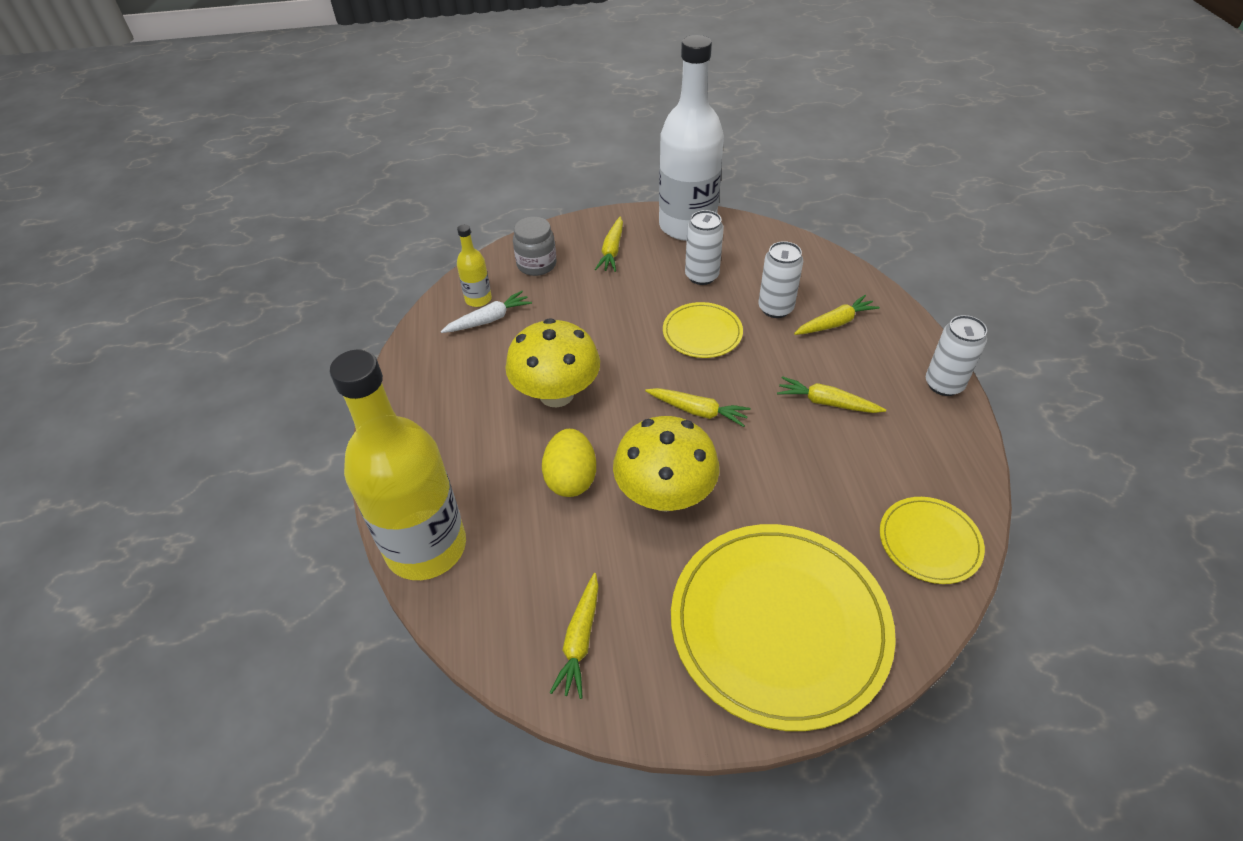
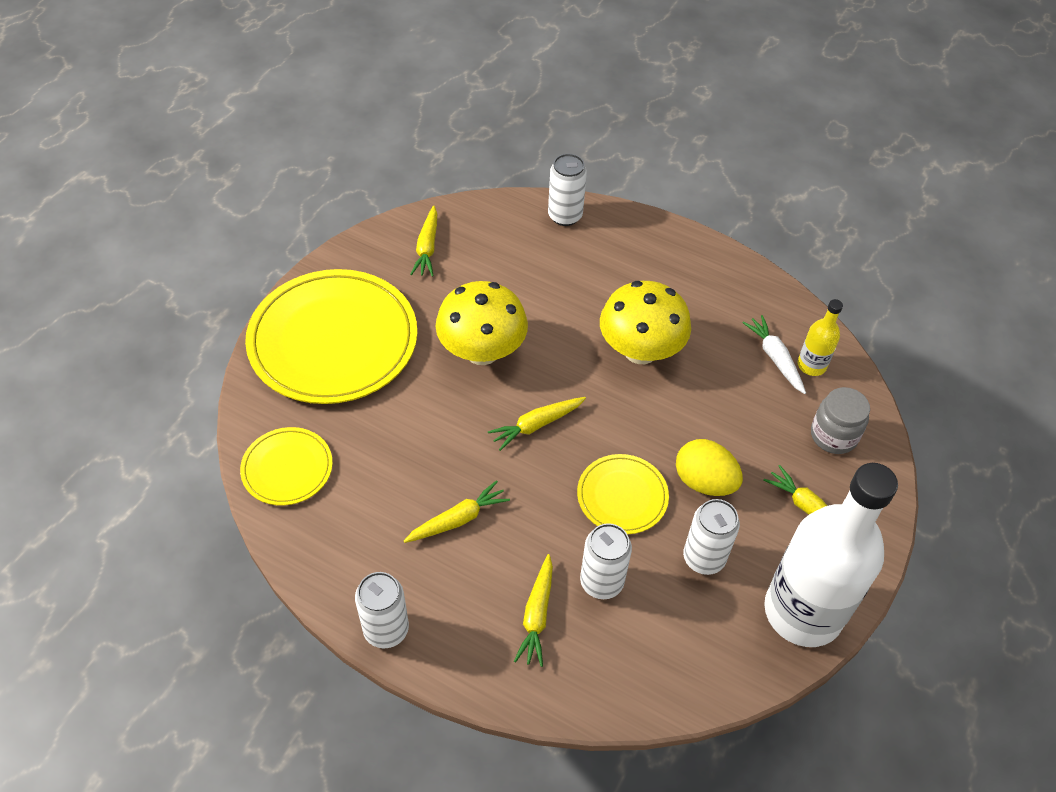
camera: 125 degrees right, 5 degrees up
(426, 547) = (565, 216): yellow bottle -> white can
(489, 319) = (775, 358): white carrot -> white carrot turned 150 degrees clockwise
(571, 479) = (548, 311): yellow egg -> yellow egg (704, 482)
(580, 640) = (427, 248): yellow carrot -> yellow carrot turned 135 degrees counterclockwise

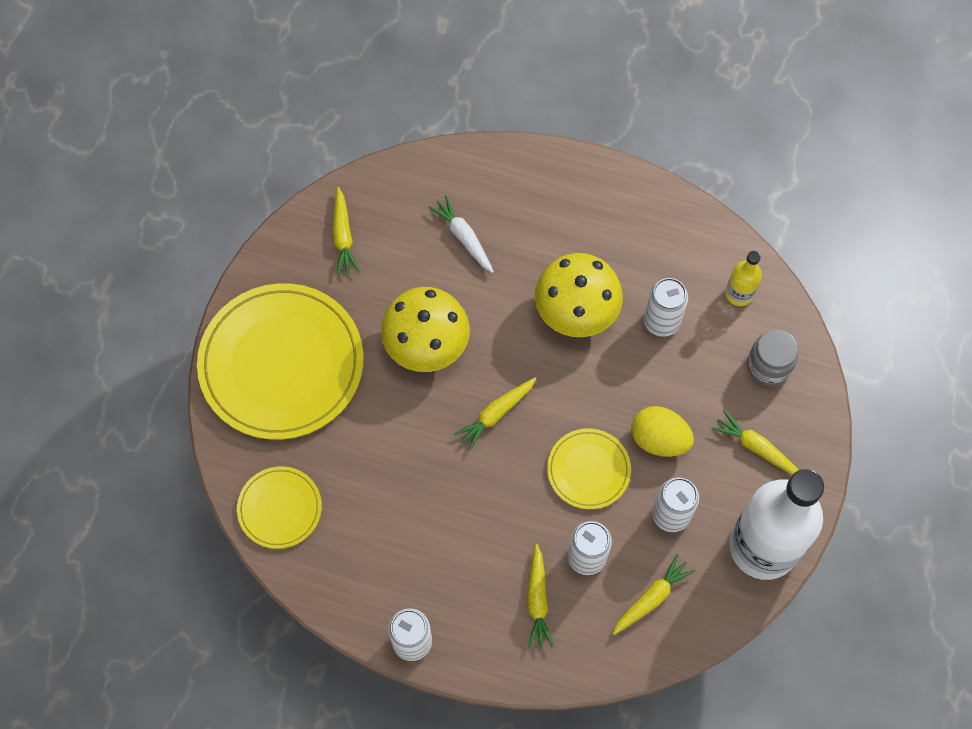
camera: 10 degrees left, 15 degrees up
(458, 519) = (448, 525): yellow carrot -> yellow carrot (651, 598)
(565, 216) = (471, 168): white can -> white can (661, 321)
(775, 358) = (703, 293): white carrot -> white carrot (463, 237)

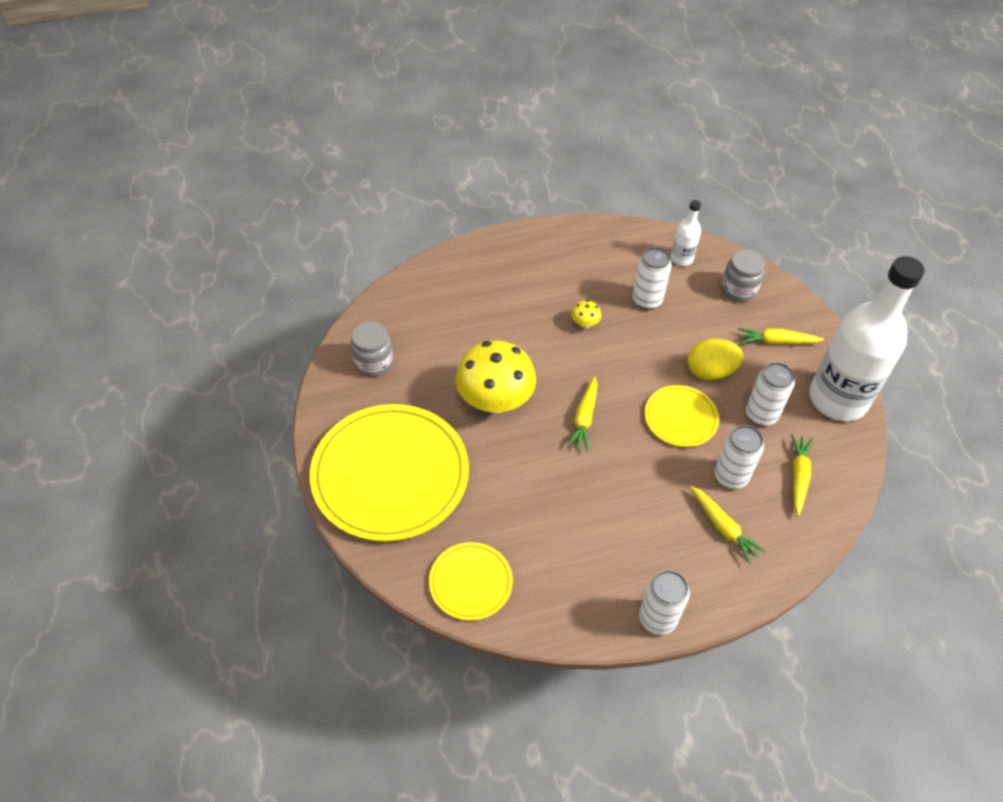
camera: 35 degrees left, 15 degrees down
(343, 236) = (373, 362): yellow carrot -> grey jar
(463, 237) = (465, 318): white carrot -> none
(576, 312) = (584, 323): yellow mushroom -> yellow mushroom, size x0.41
(739, 293) = (681, 258): yellow bottle -> white bottle

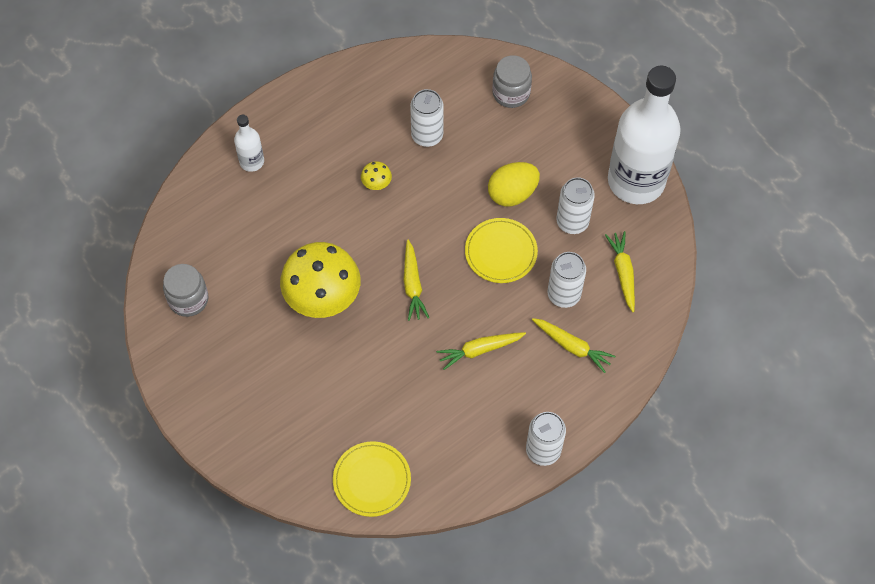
camera: 20 degrees left, 10 degrees up
(390, 474) = (256, 407): yellow plate -> none
(681, 258) = (445, 76): white bottle -> white bottle (252, 161)
(776, 342) = (563, 139): yellow carrot -> yellow carrot (479, 350)

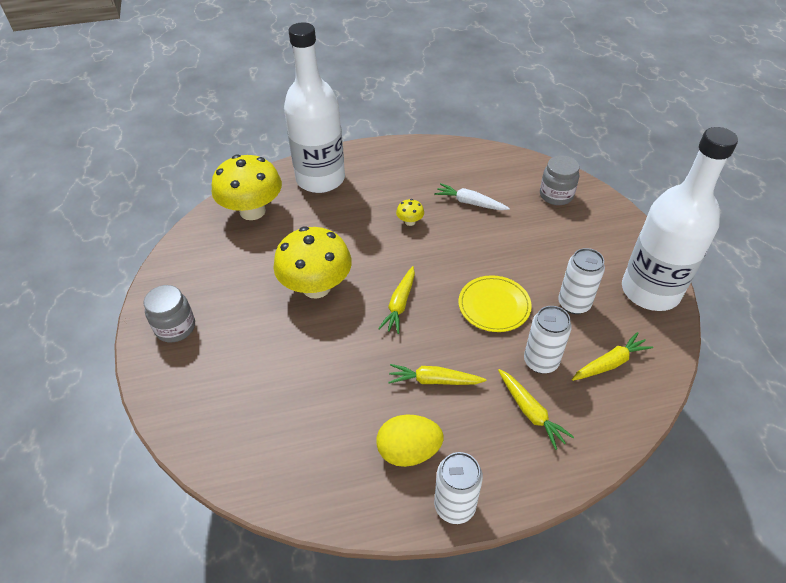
camera: 25 degrees right, 15 degrees down
(188, 299) = (209, 252): grey jar -> grey jar (175, 327)
(202, 231) = (252, 211): none -> yellow mushroom
(252, 161) = (320, 179): white bottle -> white bottle, size x2.32
(372, 480) = (263, 461): yellow plate -> none
(427, 135) = (470, 203): white can -> white carrot
(512, 193) = (525, 264): yellow egg -> yellow egg (408, 451)
(623, 273) = (610, 363): yellow carrot -> yellow carrot turned 45 degrees clockwise

